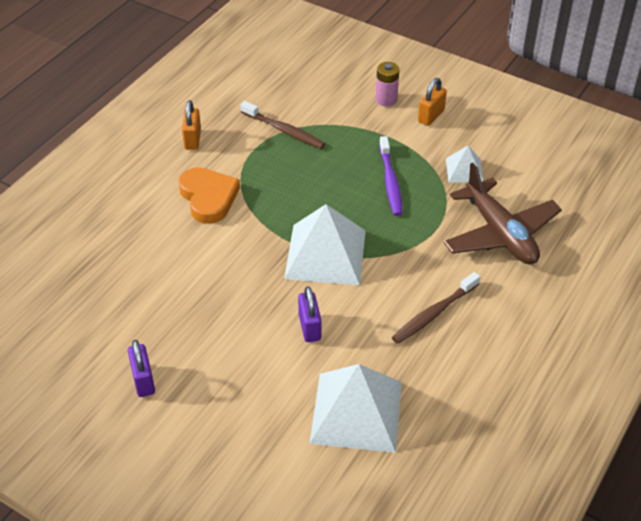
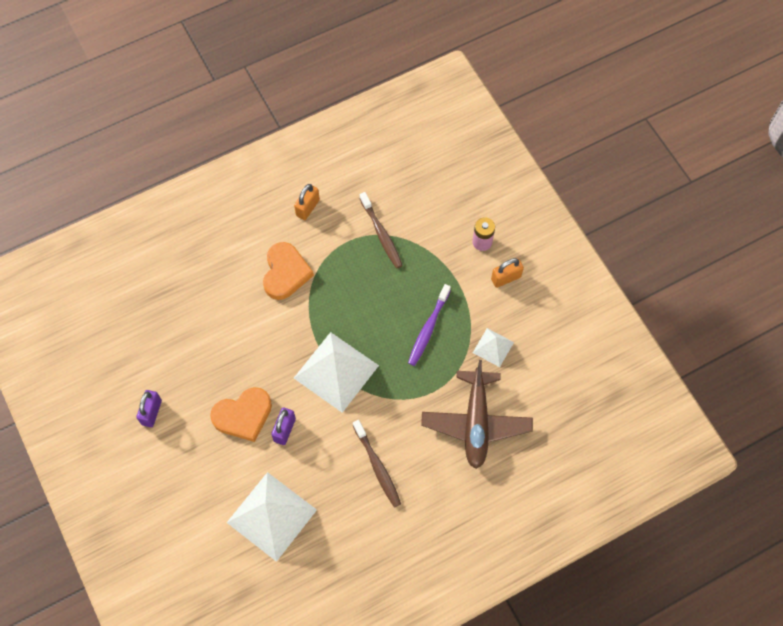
camera: 30 degrees right, 20 degrees up
(254, 335) = (243, 415): none -> orange heart
(434, 313) = (377, 466): brown toothbrush -> brown toothbrush turned 105 degrees counterclockwise

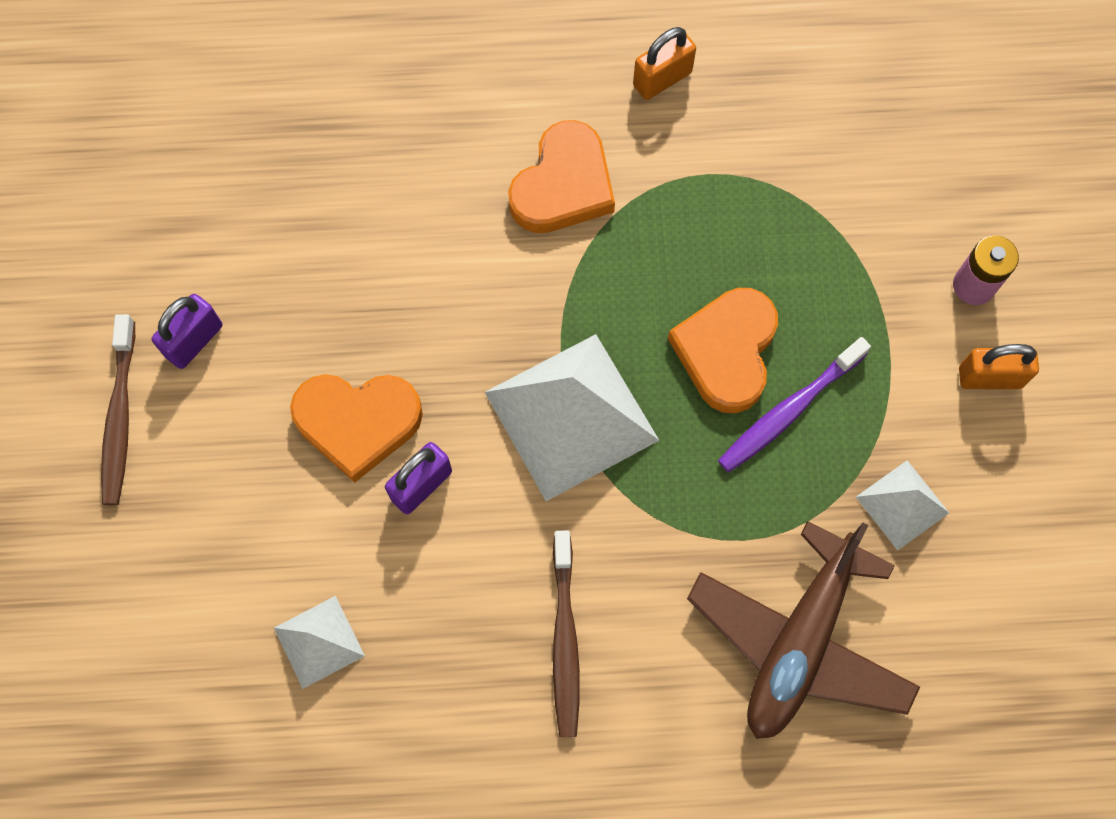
camera: 25 degrees right, 5 degrees up
(271, 516) = (319, 641): white pyramid -> white pyramid, size x0.51
(381, 234) = (781, 187): brown toothbrush -> brown toothbrush (120, 417)
(390, 315) = (726, 351): none -> orange heart

